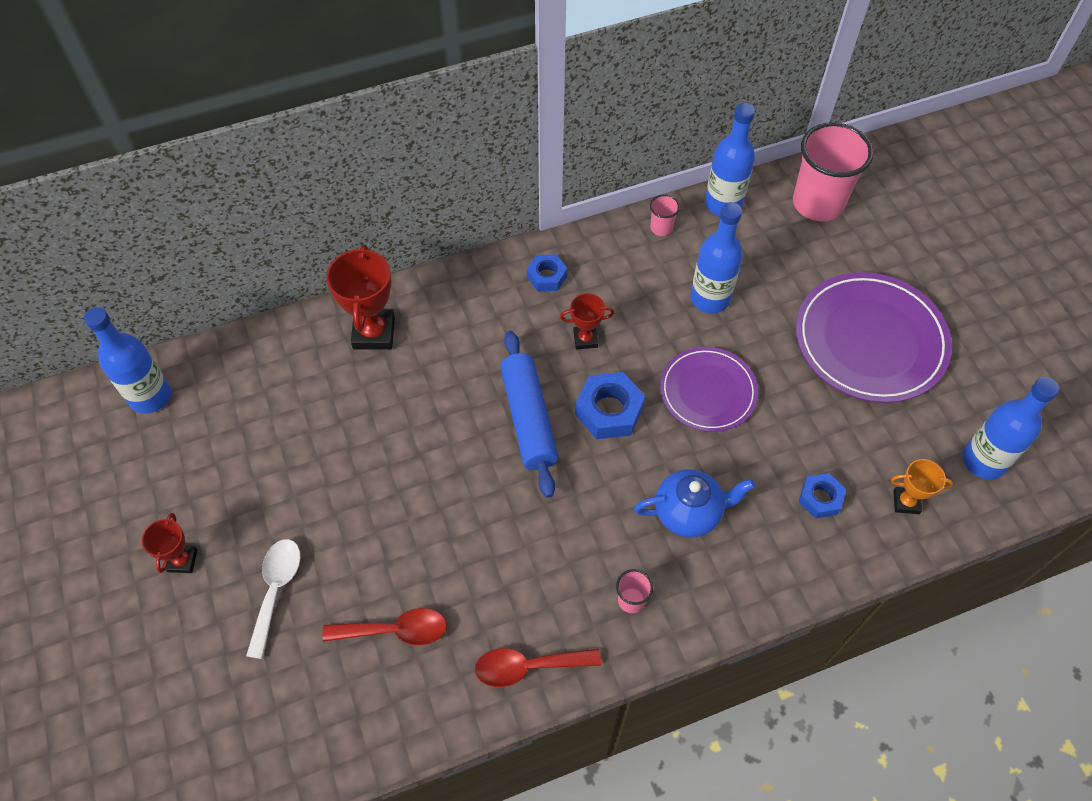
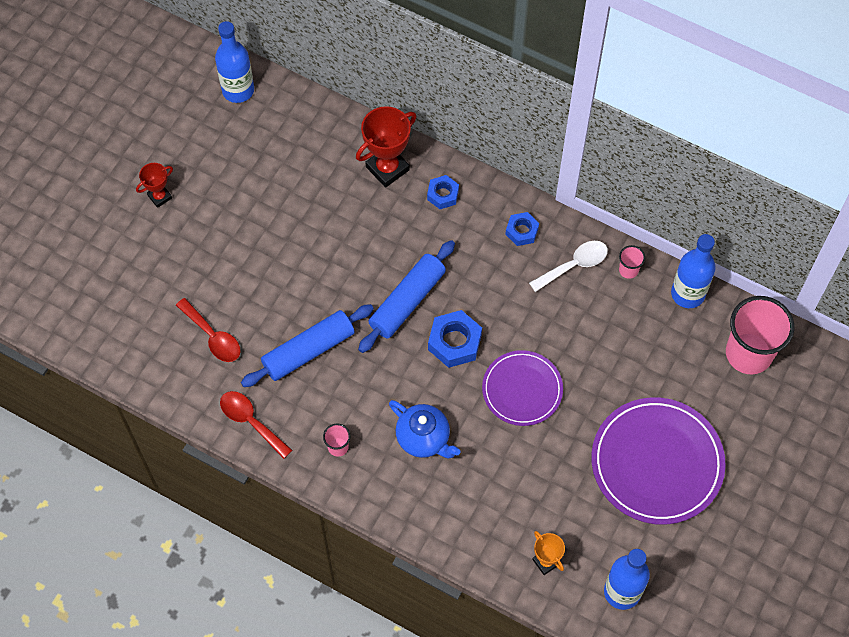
camera: 50 degrees right, 5 degrees up
(276, 590) = (183, 257): white spoon -> white spoon (574, 265)
(499, 547) = (309, 351): none -> blue rolling pin
(585, 339) = (495, 290): red trophy -> none
(710, 298) = (597, 340): blue bottle -> none
(820, 498) = (502, 508): blue nut -> blue nut (443, 194)

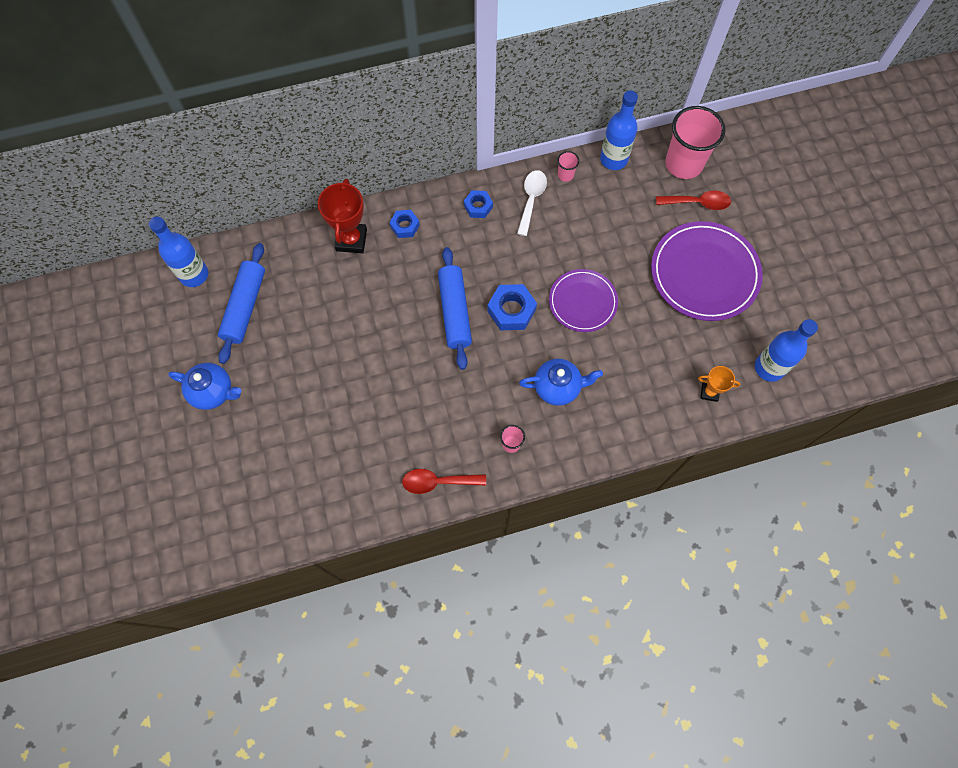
camera: 45 degrees left, 5 degrees up
(160, 197) = (213, 392): red trophy -> blue teapot
(212, 336) = (351, 451): red spoon -> red spoon (697, 203)
(309, 351) = (426, 400): blue rolling pin -> blue rolling pin (245, 307)

